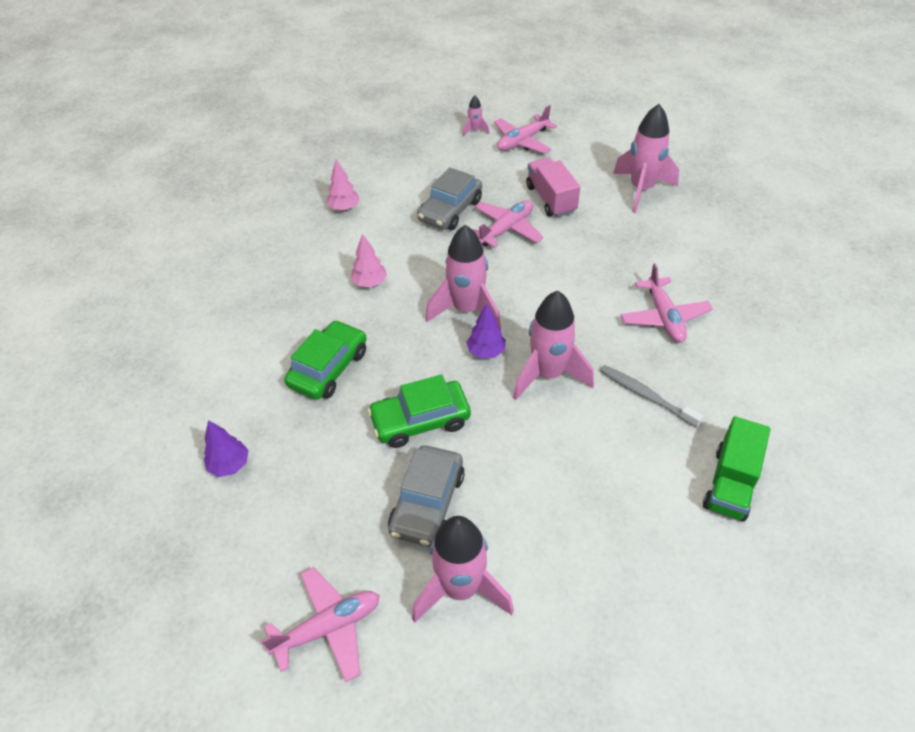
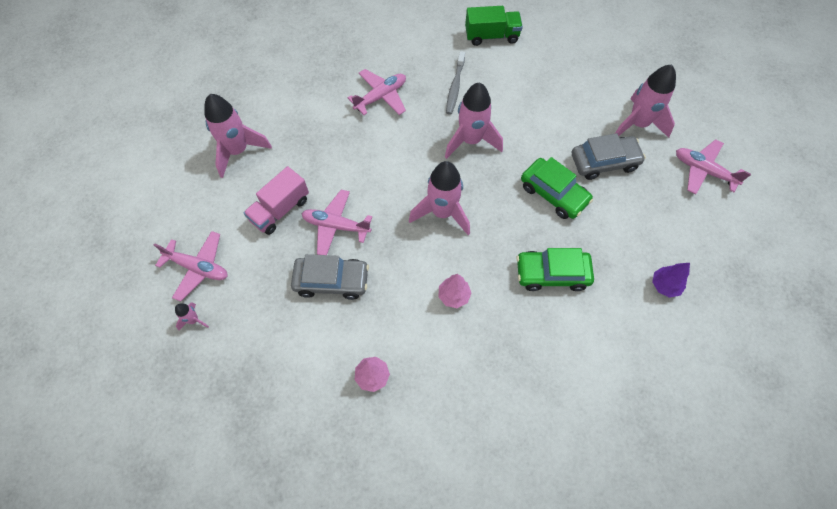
camera: 120 degrees left, 15 degrees up
(486, 352) = (474, 183): purple tree -> none

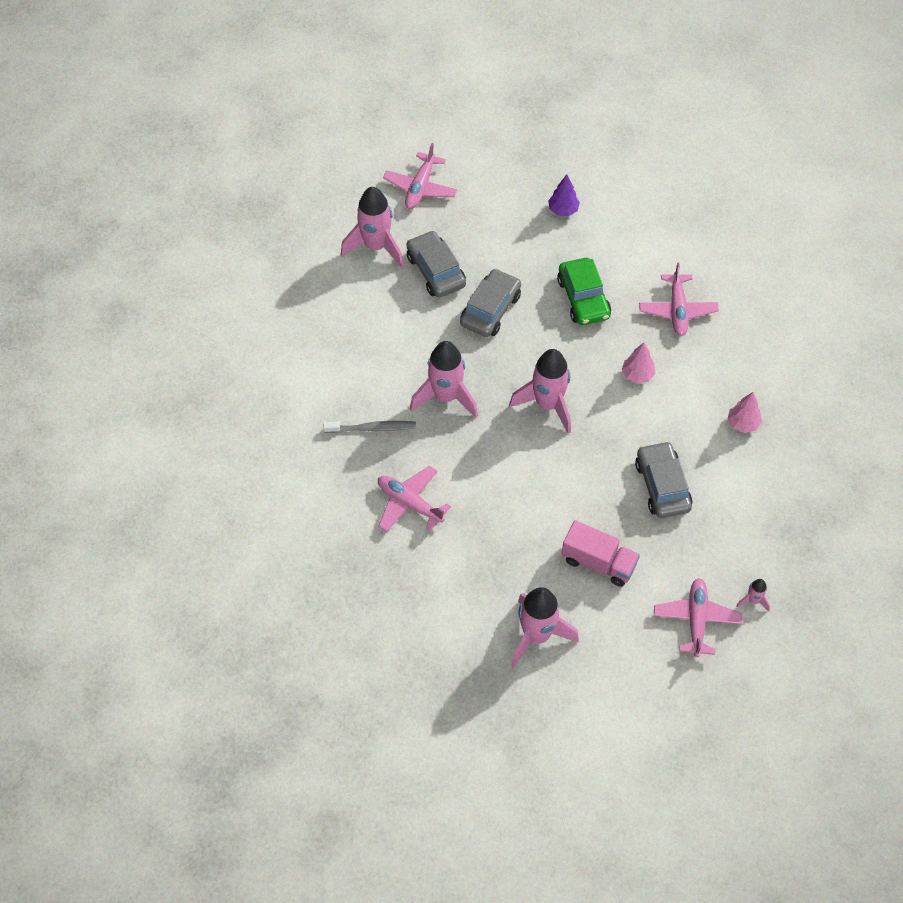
camera: 105 degrees left, 5 degrees down
(336, 226) = (598, 500): pink plane -> pink plane (677, 310)
(491, 36) = (279, 405): green truck -> none
(554, 193) = (490, 309): green car -> grey car

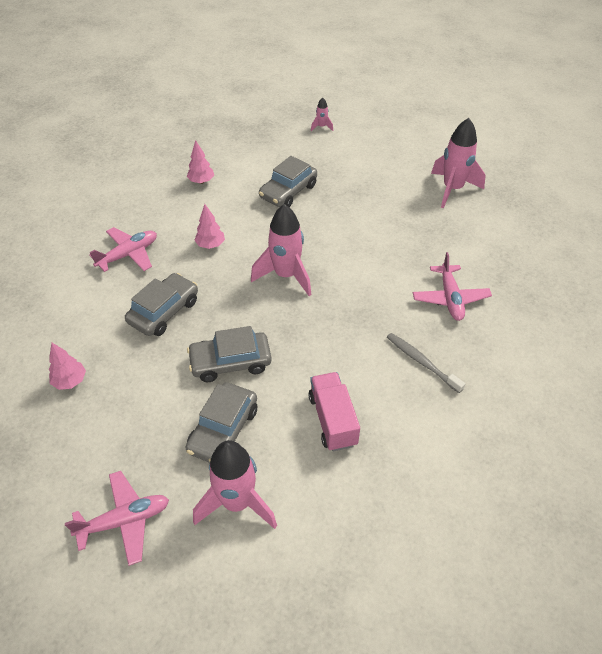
camera: 130 degrees left, 10 degrees down
(446, 397) = (343, 336): pink rocket -> none
(563, 210) = (70, 381): purple tree -> pink tree
(583, 298) = (164, 311): green car -> grey car
(598, 562) = (374, 190): pink truck -> pink truck (333, 420)
(696, 620) = (360, 139): pink plane -> none

